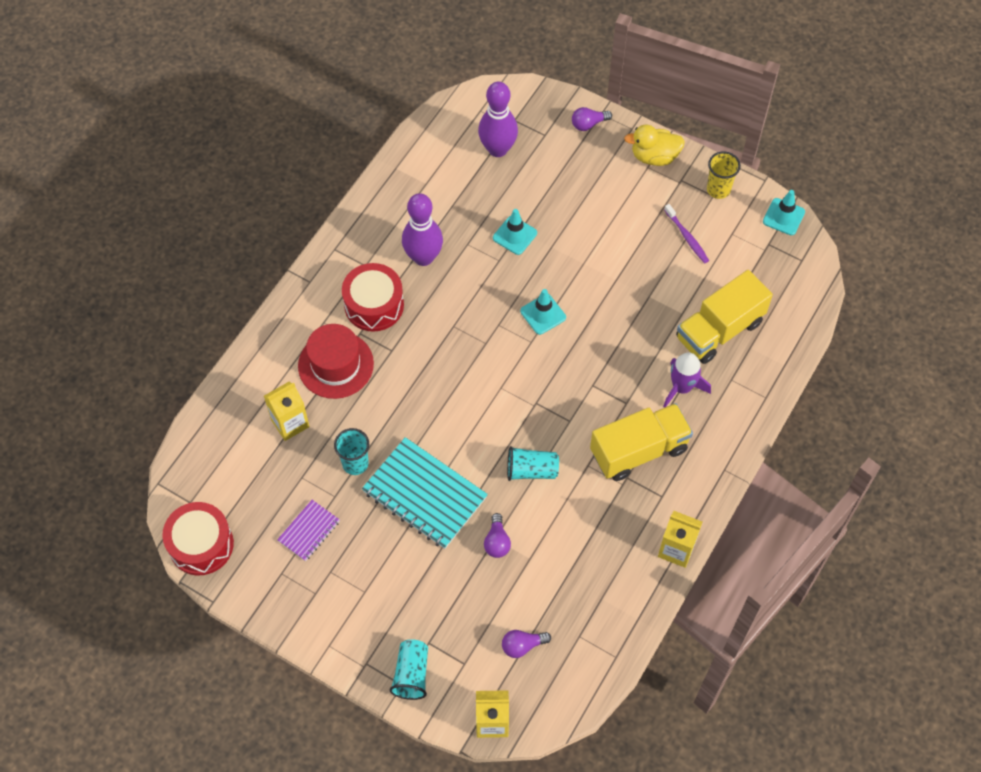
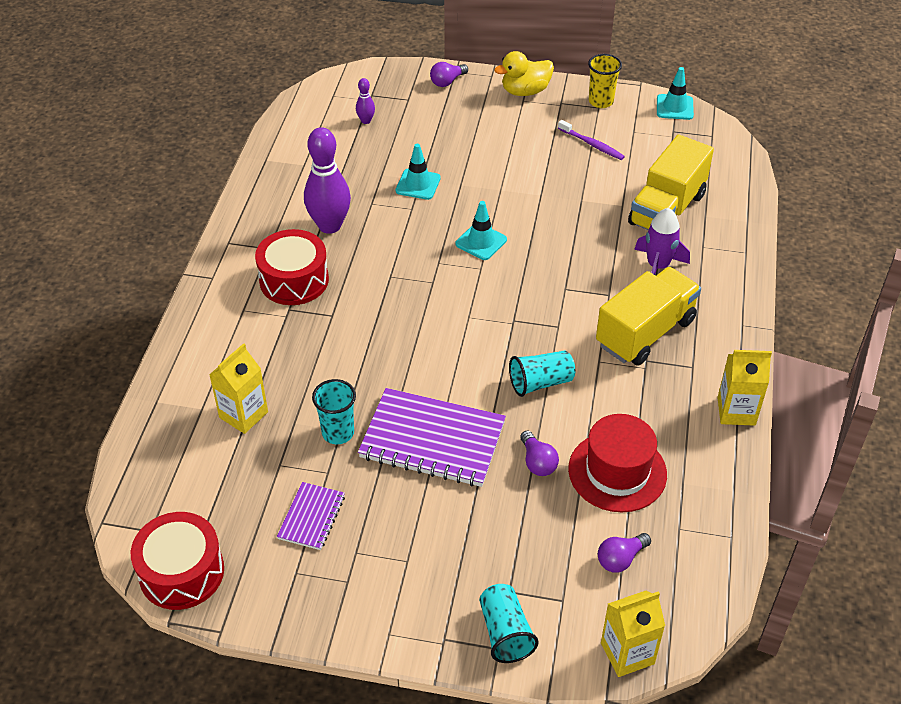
camera: 20 degrees left, 15 degrees down
(336, 365) = (274, 345): red hat -> red hat (617, 471)
(424, 494) = (432, 440): turquoise notebook -> purple notebook
(498, 149) = (366, 121): purple bowling pin -> purple bowling pin, size x0.46

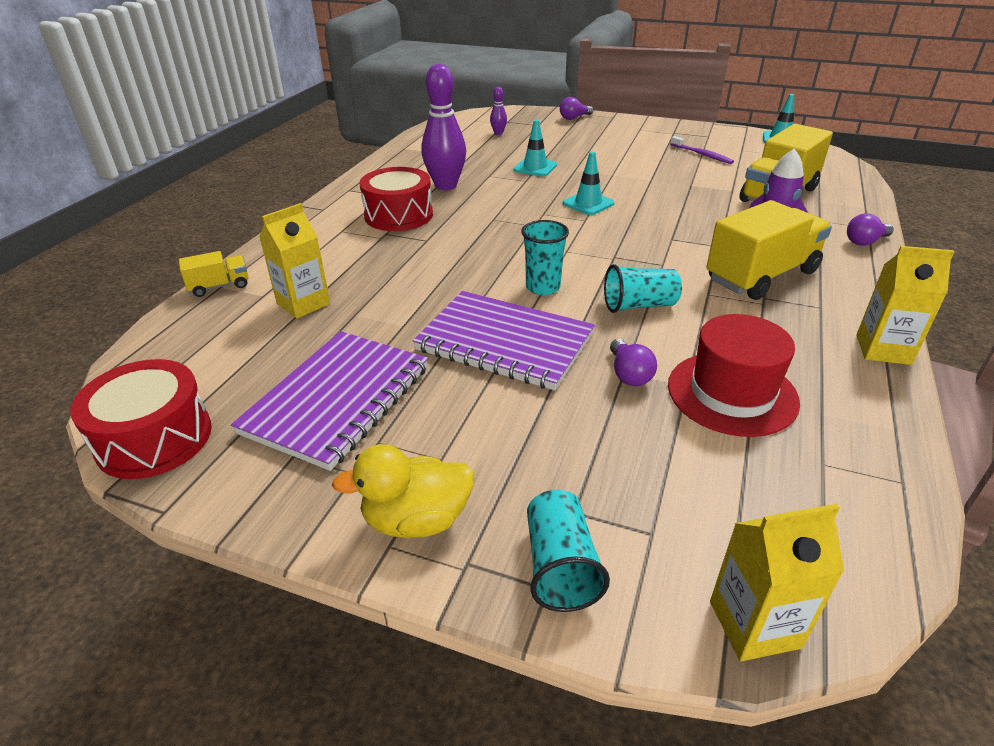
camera: 10 degrees right, 10 degrees down
(156, 402) = (219, 286): none -> yellow truck
(311, 517) = (337, 400): purple notebook -> purple notebook, size x1.95
(338, 433) = (398, 327): turquoise cup -> turquoise cup (543, 287)
(525, 91) = (641, 125): yellow duck -> yellow duck (416, 520)
(600, 101) = (710, 133): yellow cup -> none
(620, 559) = (739, 490): purple light bulb -> purple light bulb (865, 242)

